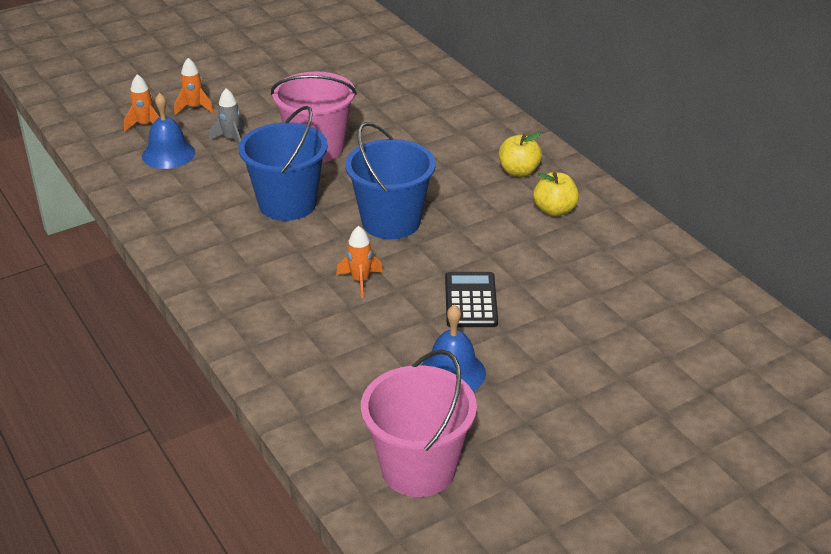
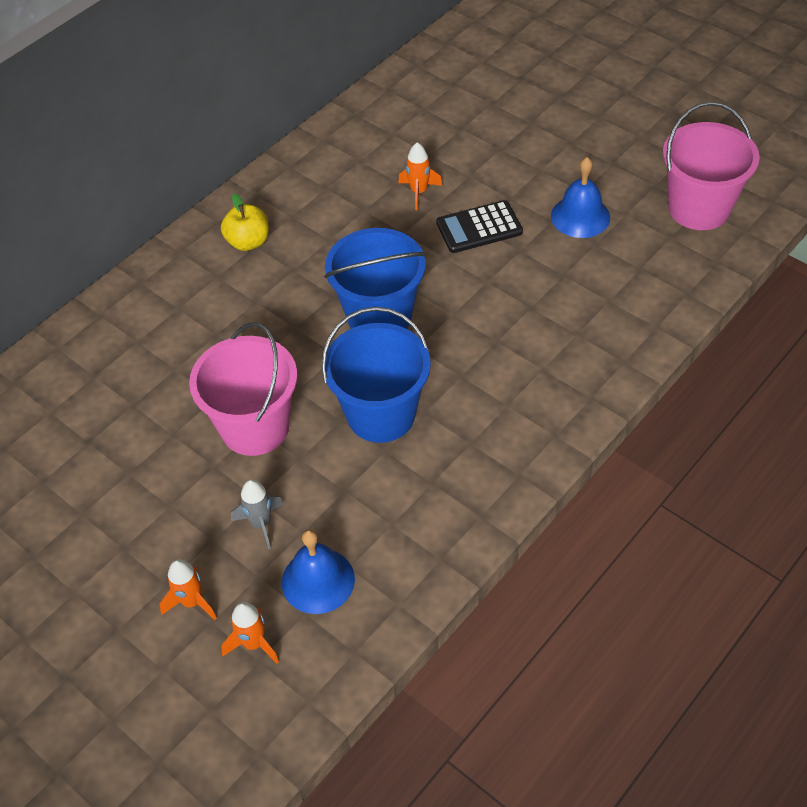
camera: 105 degrees left, 15 degrees up
(360, 281) = (488, 311): orange rocket -> orange rocket (419, 192)
(554, 210) = (310, 202): yellow apple -> none

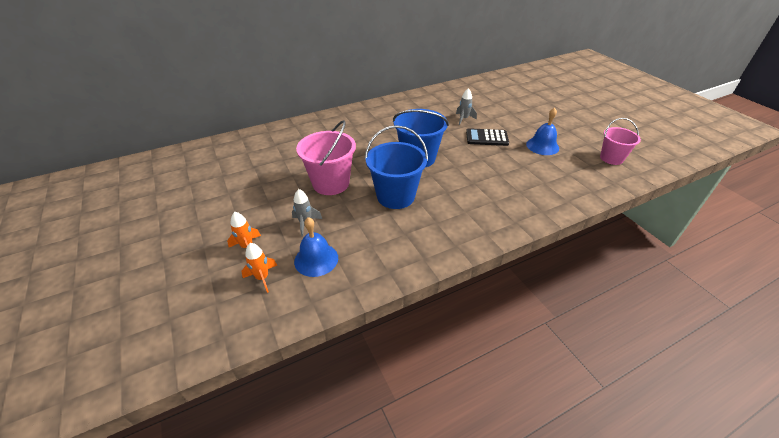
camera: 20 degrees right, 10 degrees down
(248, 242) = (375, 117): yellow apple -> none
(419, 192) = (464, 119): orange rocket -> grey rocket
(698, 208) = (611, 158): pink bucket -> pink bucket, size x0.64

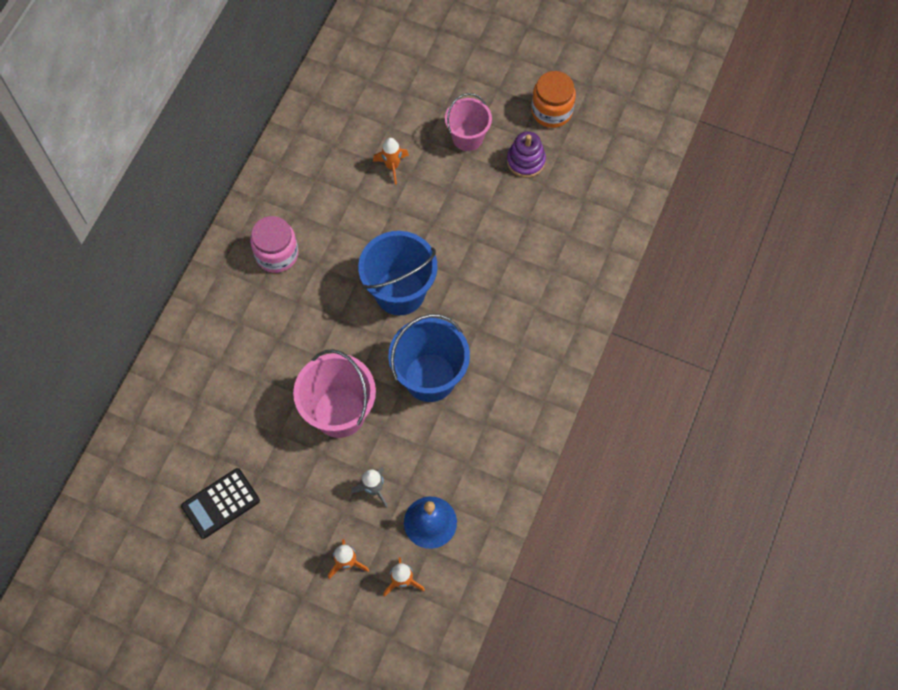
camera: 40 degrees left, 25 degrees up
(374, 120) = (277, 254): none -> pink jar
(464, 119) = (392, 166): grey rocket -> orange rocket
(487, 138) = (450, 190): black calculator -> black calculator (220, 503)
(542, 146) = (526, 161): blue bell -> purple stacking toy
(575, 136) = (551, 111): none -> orange jar
(611, 158) = (613, 132): pink bucket -> pink bucket (467, 138)

